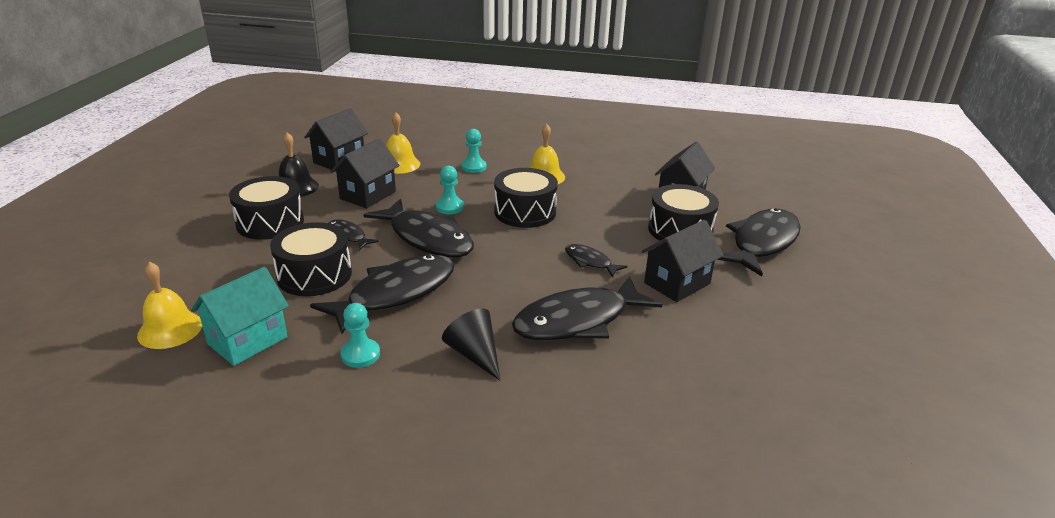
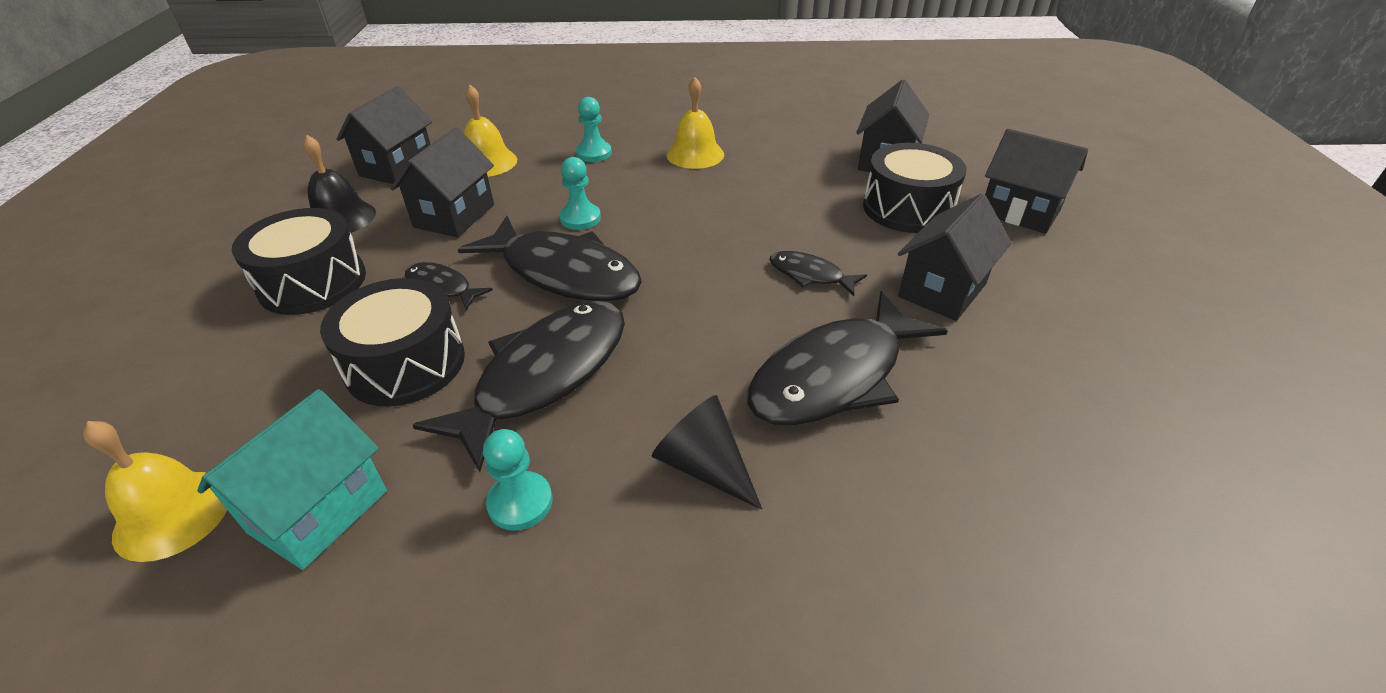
camera: 10 degrees left, 10 degrees up
(525, 212) = (689, 211): black drum -> none
(762, 243) = (1019, 212): black fish -> black house

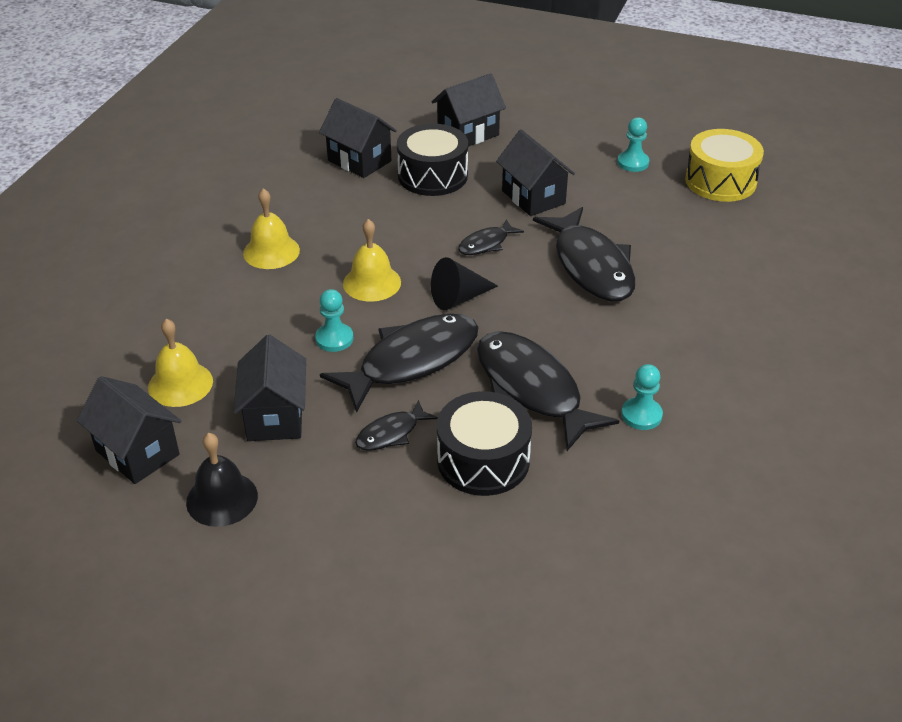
camera: 70 degrees left, 0 degrees up
(173, 514) = (590, 584): yellow bell -> yellow bell (372, 283)
(313, 282) = (333, 518): black drum -> none
(319, 511) = (615, 508): turquoise house -> none
(454, 216) = (275, 416): black house -> black house turned 45 degrees clockwise
(594, 153) = (219, 310): turquoise pawn -> turquoise pawn (633, 163)
(703, 466) = (641, 336): black cone -> black cone (458, 298)
(1214, 493) = (720, 181): none -> yellow drum

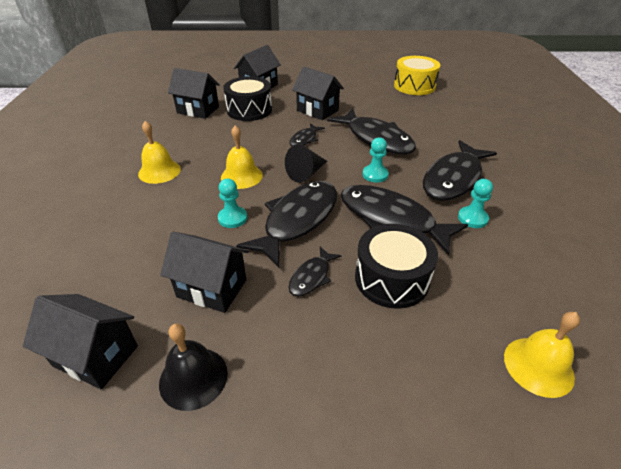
camera: 20 degrees left, 0 degrees up
(180, 384) = (119, 282): yellow bell -> yellow bell (538, 366)
(275, 416) = (212, 288): black house -> black house turned 45 degrees counterclockwise
(633, 163) = (362, 85): turquoise pawn -> turquoise pawn (375, 175)
(660, 355) = (454, 179): none -> black fish

